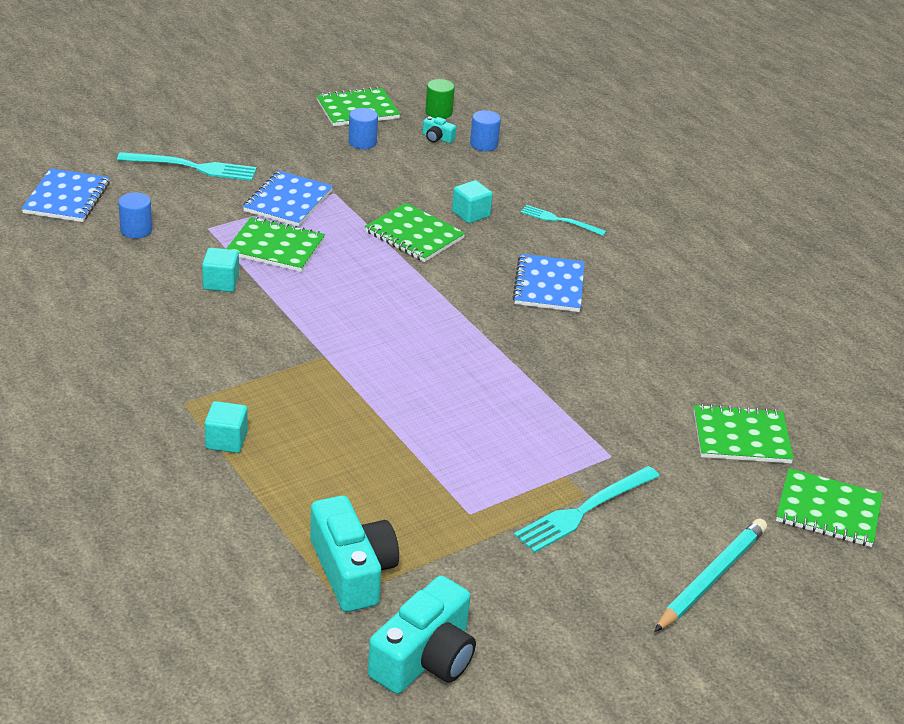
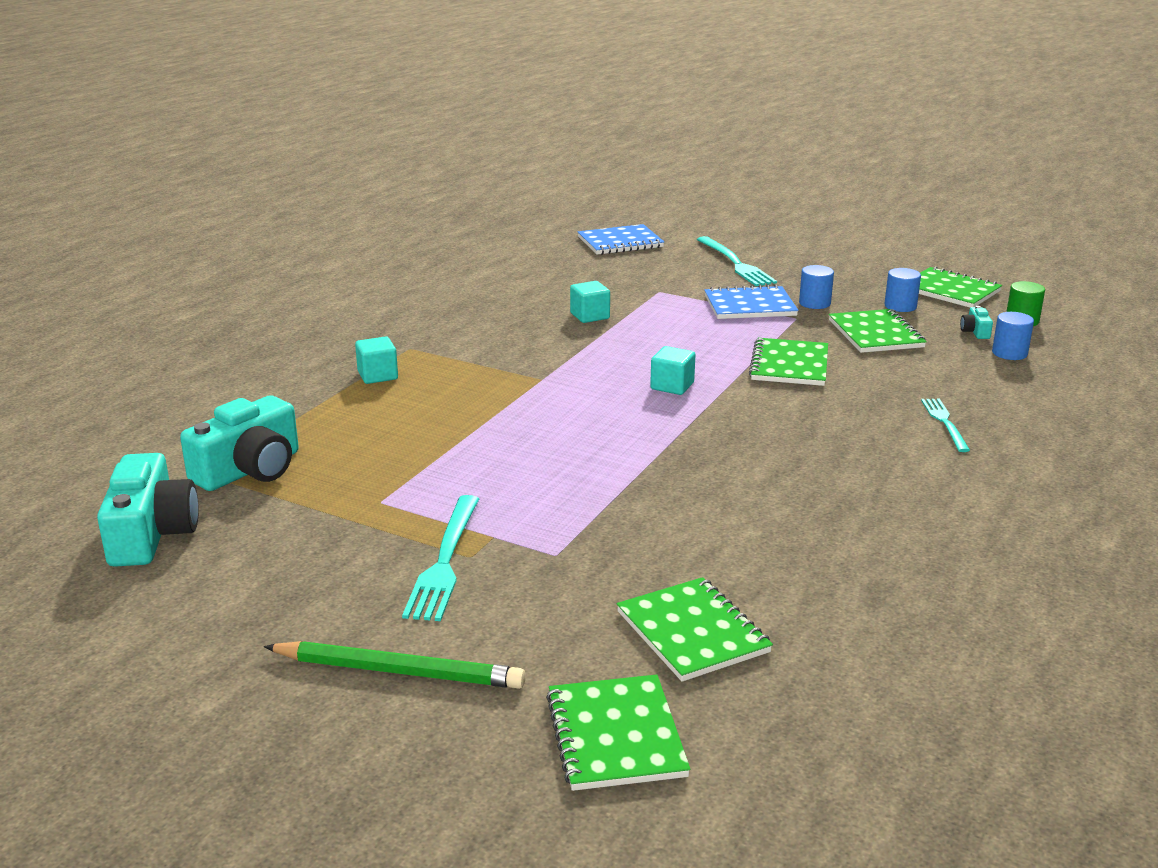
camera: 65 degrees right, 10 degrees down
(136, 230) = (615, 272): blue cylinder -> blue cylinder (814, 303)
(276, 247) = (673, 320): green notebook -> green notebook (875, 334)
(425, 658) = (151, 534): turquoise camera -> turquoise camera turned 105 degrees counterclockwise
(471, 214) = (872, 379): turquoise cube -> turquoise cube (672, 386)
(549, 286) = (813, 447): blue notebook -> none
(584, 510) = (444, 561): turquoise fork -> turquoise fork turned 105 degrees counterclockwise
(712, 578) = (399, 672): turquoise pencil -> green pencil

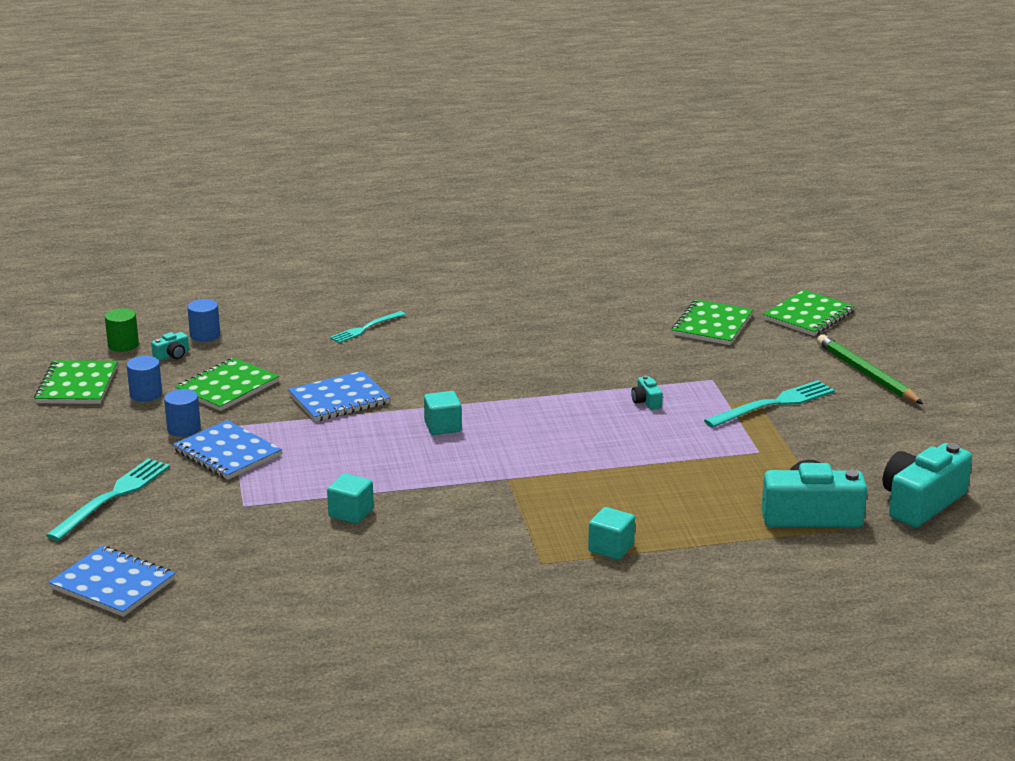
camera: 130 degrees left, 0 degrees up
(569, 493) = (646, 401): none -> turquoise camera
(789, 365) = (339, 399): green notebook -> blue notebook

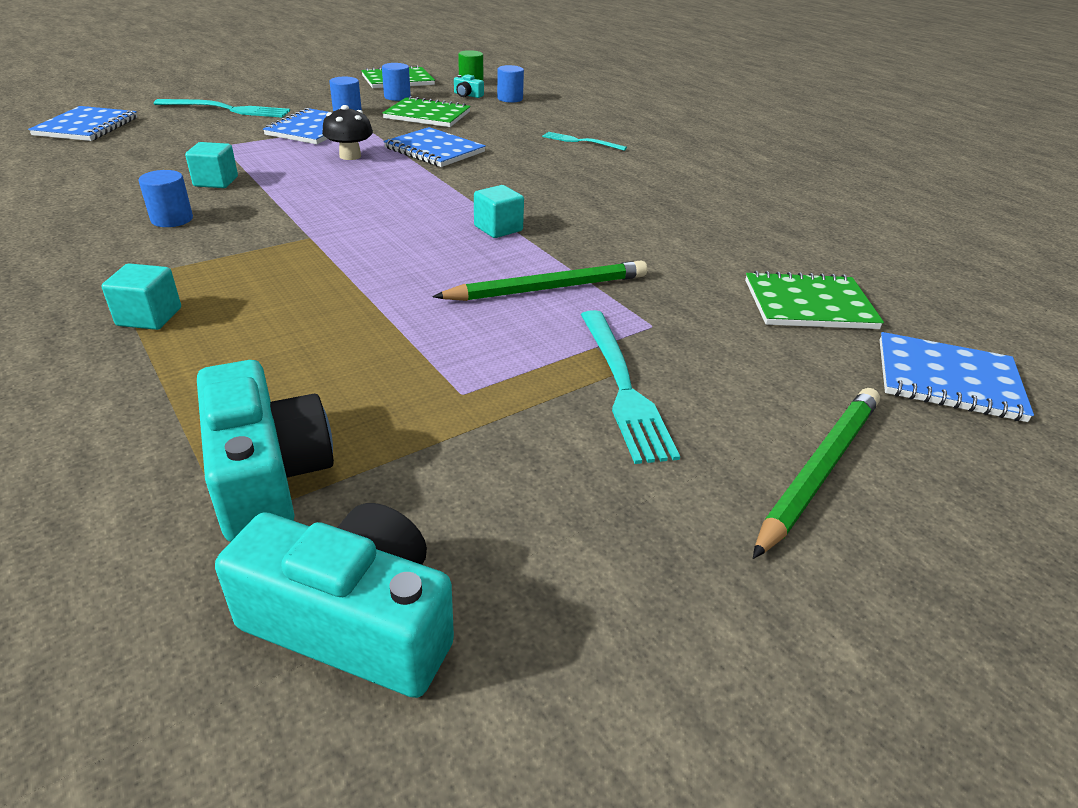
camera: 65 degrees right, 10 degrees up
(326, 442) = (350, 156): none -> black mushroom
(432, 536) = (172, 219): none -> blue cylinder
(443, 427) = (408, 194): turquoise cube -> turquoise cube (498, 228)
(646, 401) = (549, 289): turquoise camera -> green pencil
(773, 404) = (622, 386): turquoise fork -> turquoise fork turned 45 degrees clockwise
(808, 316) = (947, 380): green notebook -> blue notebook

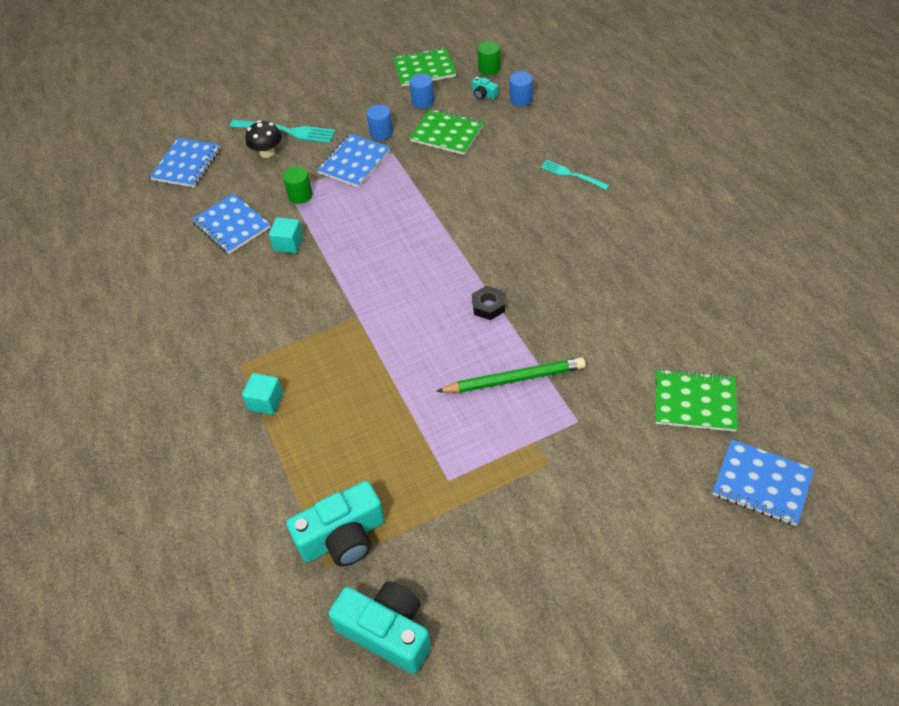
camera: 15 degrees right, 15 degrees up
(172, 219) = (265, 294): blue cylinder -> none
(238, 149) = (300, 195): none -> green cylinder
(267, 475) = (343, 537): turquoise camera -> turquoise camera turned 75 degrees clockwise
(350, 156) = (383, 204): black mushroom -> black mushroom (267, 152)
(434, 150) = (449, 193): blue notebook -> blue notebook (232, 225)
(498, 228) = (488, 306): turquoise cube -> black nut
(622, 386) = (545, 479): turquoise fork -> none
(820, 470) = (646, 555): green pencil -> none

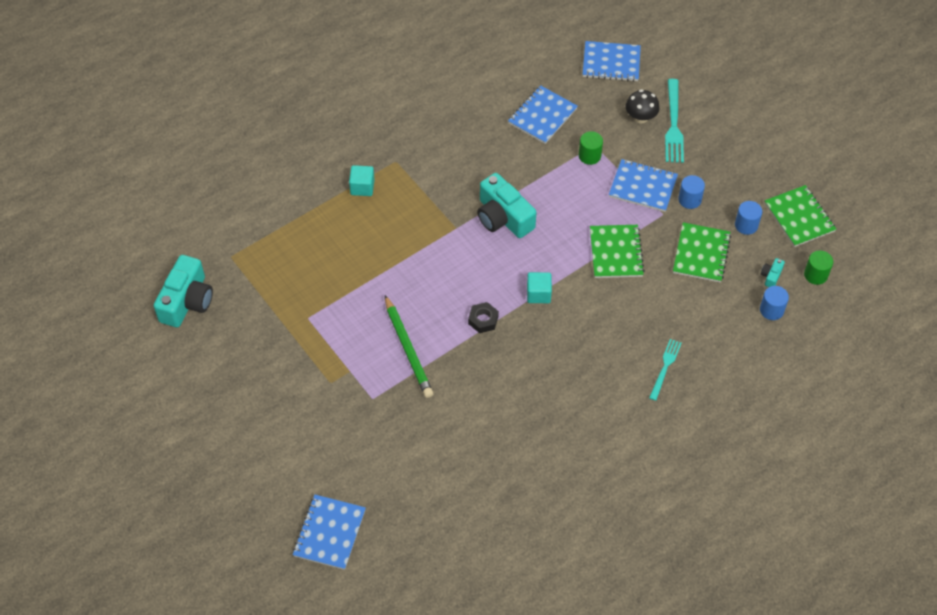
camera: 75 degrees right, 5 degrees up
(288, 244) = (528, 162): turquoise cube -> turquoise cube (538, 294)
(343, 537) = (254, 261): turquoise camera -> turquoise camera (503, 217)
(695, 402) = (403, 483): green notebook -> green notebook (616, 253)

